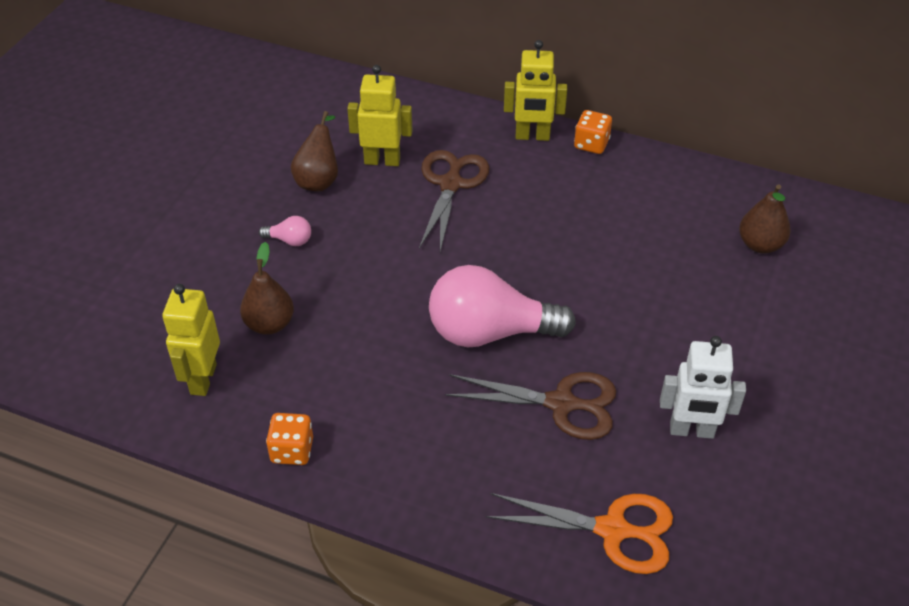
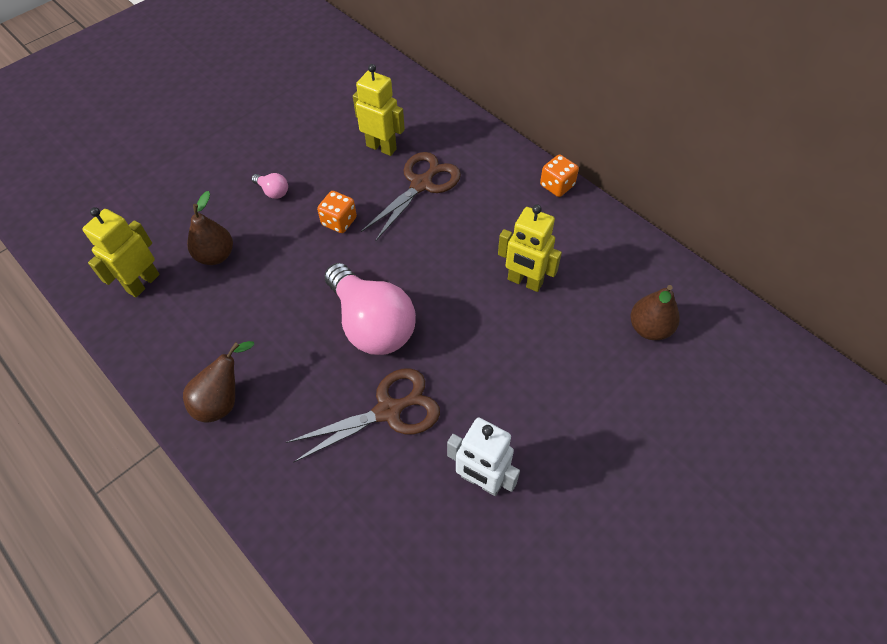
camera: 25 degrees right, 10 degrees up
(292, 450) = (166, 367): orange dice -> orange dice (339, 221)
(319, 180) = (325, 148): brown pear -> brown pear (223, 400)
(490, 332) = (372, 324): pink light bulb -> pink light bulb turned 150 degrees counterclockwise
(532, 136) = (512, 163): yellow robot -> yellow robot (524, 281)
(561, 404) = (389, 410): brown scissors -> brown scissors turned 60 degrees counterclockwise
(613, 530) = (359, 544): orange scissors -> none

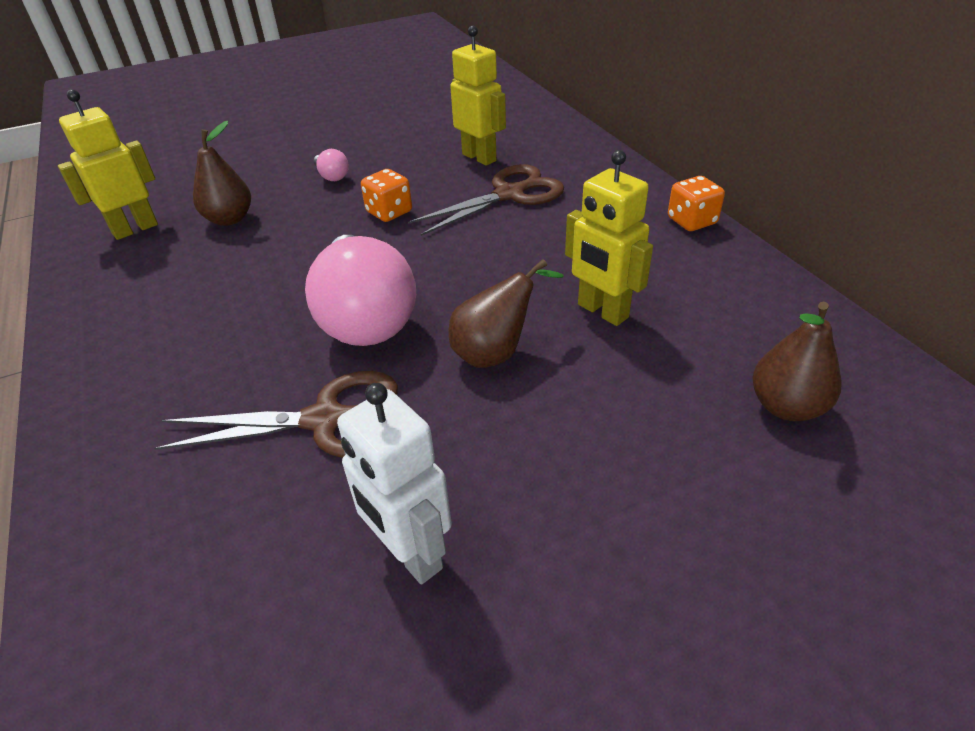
camera: 20 degrees right, 15 degrees down
(223, 400) = (127, 357): brown pear -> brown pear (496, 352)

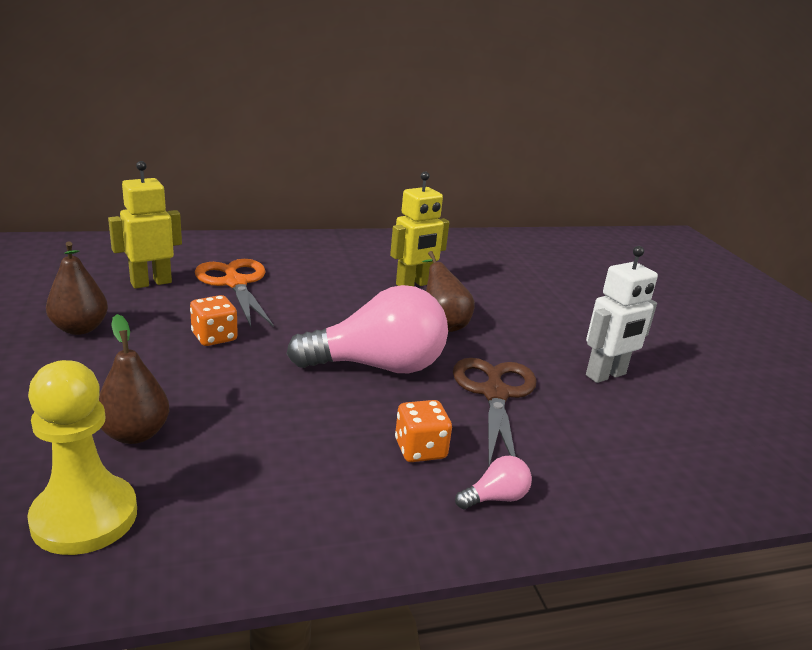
camera: 85 degrees left, 15 degrees down
(135, 229) = (84, 517): yellow robot -> yellow pawn
(332, 176) = (98, 360): pink light bulb -> pink light bulb (495, 498)
(509, 194) = (235, 283): brown scissors -> orange scissors
(691, 221) = (329, 238): orange dice -> orange dice (420, 449)
(786, 406) = (509, 263): brown pear -> brown pear (80, 328)

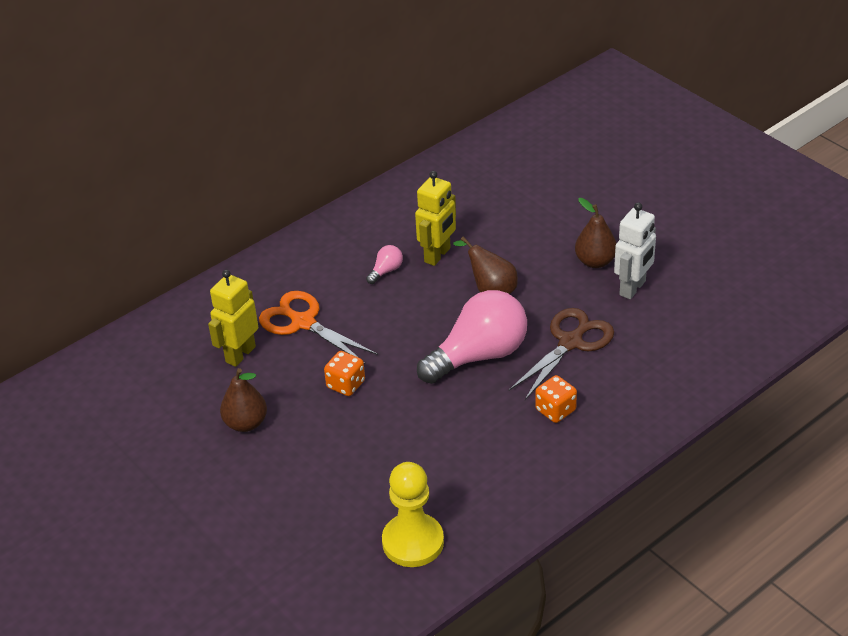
camera: 20 degrees left, 15 degrees up
(135, 434) = (381, 482): brown pear -> brown pear (595, 261)
(495, 393) = (571, 342): brown scissors -> brown scissors turned 60 degrees clockwise
(495, 498) = (619, 422): pink light bulb -> pink light bulb (386, 271)

